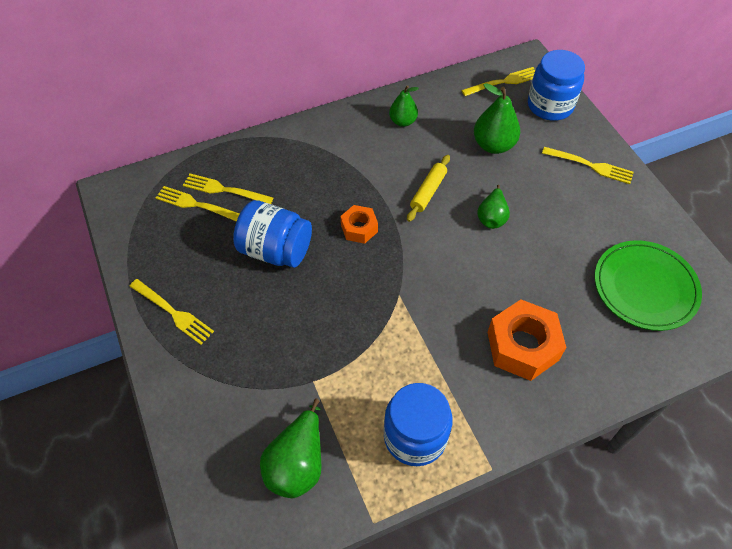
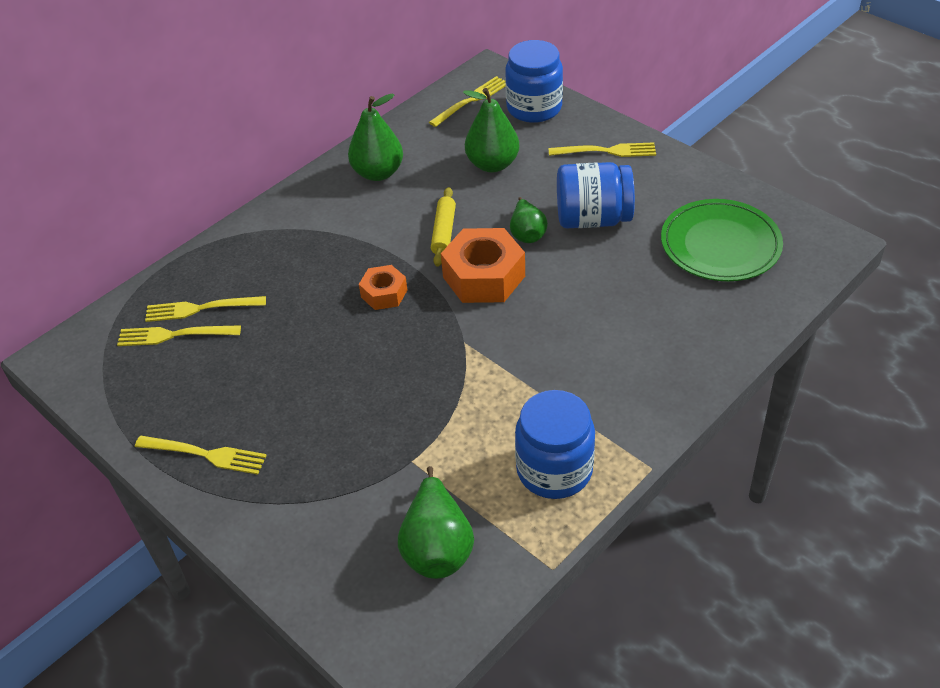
camera: 20 degrees left, 10 degrees down
(275, 250) = (297, 348): blue jar -> blue jar (593, 219)
(403, 121) = (378, 173): green pear -> green pear, size x1.55
(522, 346) = (624, 343): orange nut -> orange nut (484, 276)

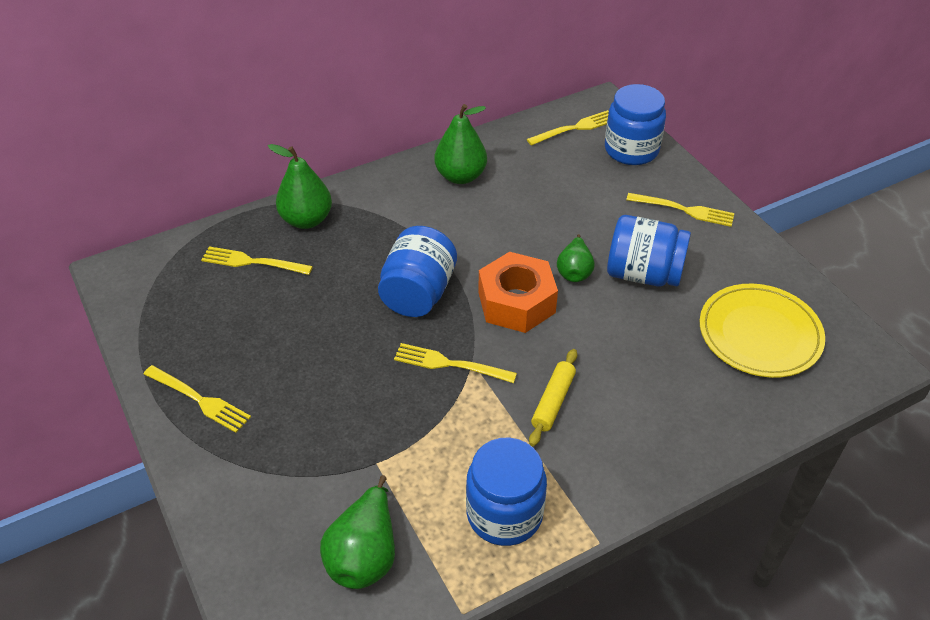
camera: 15 degrees right, 0 degrees up
(174, 335) = (220, 280): yellow fork -> yellow fork (450, 364)
(384, 293) = (418, 293): orange nut -> blue jar
(443, 232) = (497, 249): yellow rolling pin -> yellow rolling pin (553, 401)
(492, 164) = (569, 195): green pear -> green pear (306, 220)
(720, 244) = (759, 334): green plate -> yellow plate

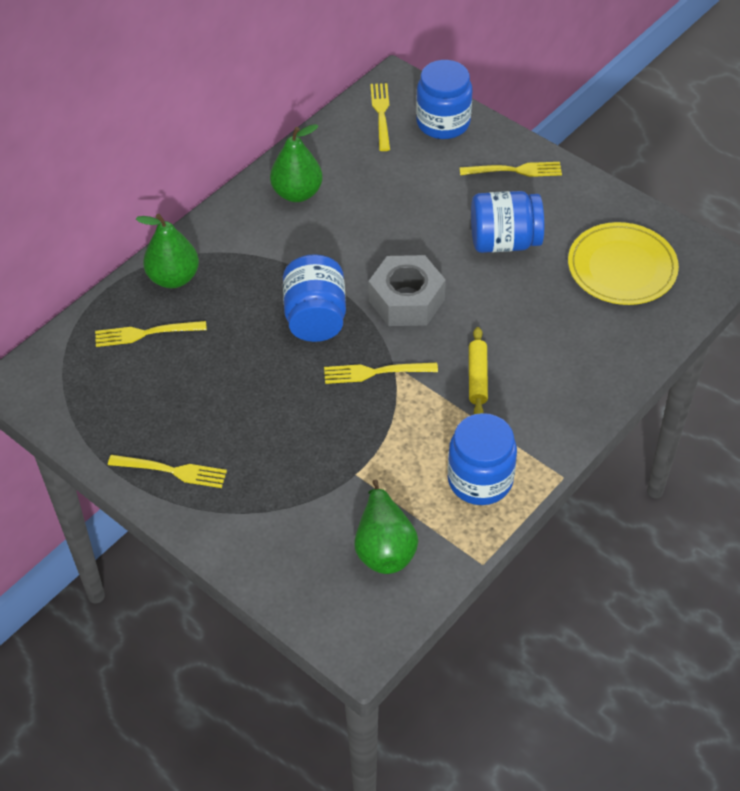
camera: 20 degrees left, 5 degrees up
(516, 302) = (406, 300): orange nut -> grey nut
(574, 271) = (444, 257): green pear -> none
(575, 128) = (381, 114): yellow fork -> yellow fork turned 45 degrees counterclockwise

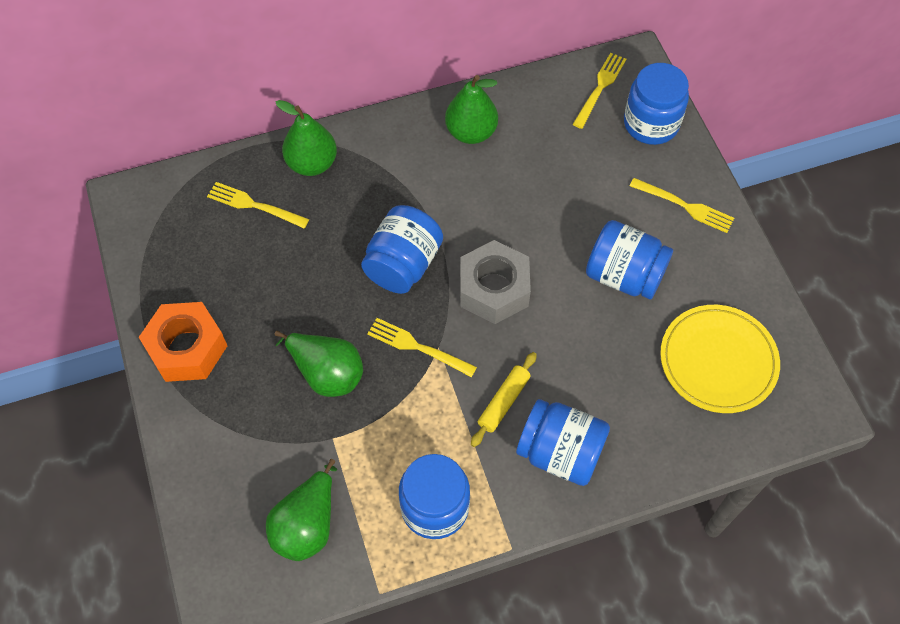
camera: 30 degrees right, 10 degrees up
(172, 471) = (187, 348): yellow fork -> orange nut
(312, 429) = (326, 373): none -> green pear
(550, 391) = (560, 452): none -> blue jar

